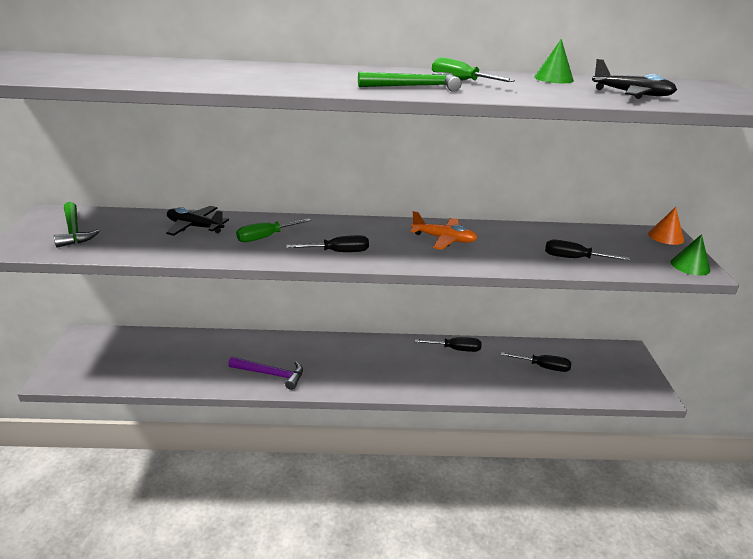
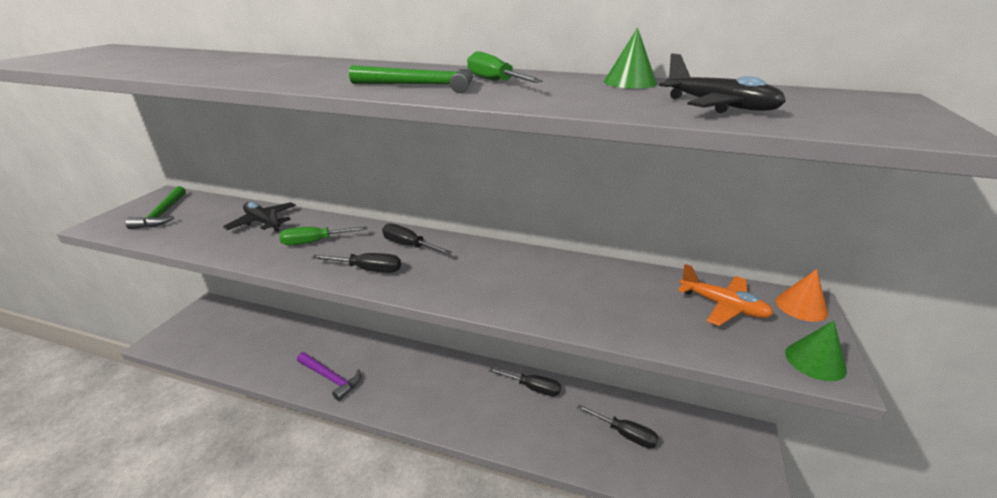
camera: 20 degrees right, 0 degrees up
(444, 239) = (497, 269): orange plane -> orange plane (723, 306)
(574, 258) = (643, 321): black screwdriver -> black screwdriver (409, 246)

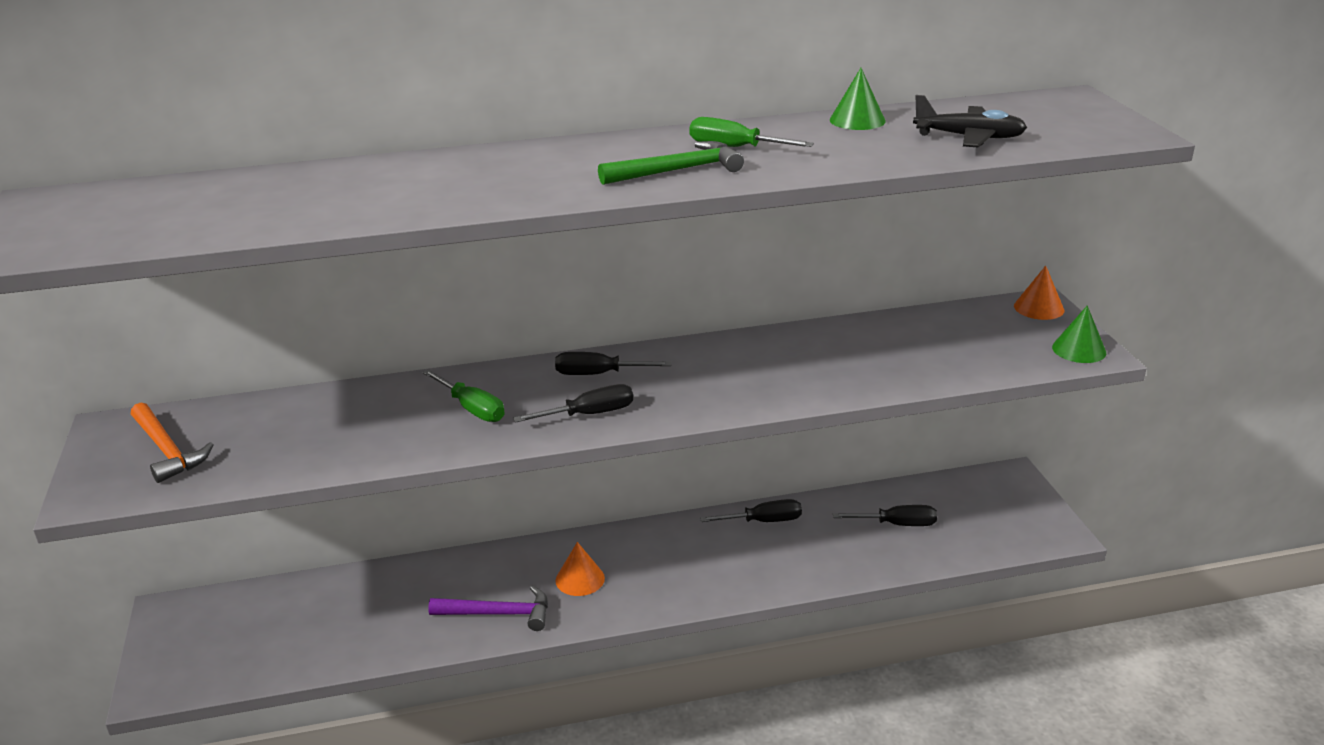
camera: 30 degrees left, 0 degrees up
(162, 214) = (167, 450): green hammer -> orange hammer
(263, 222) = (354, 410): black plane -> none
(315, 242) = (472, 408): green screwdriver -> green screwdriver turned 90 degrees counterclockwise
(392, 377) = (580, 579): none -> orange cone
(723, 306) = (977, 329): orange plane -> none

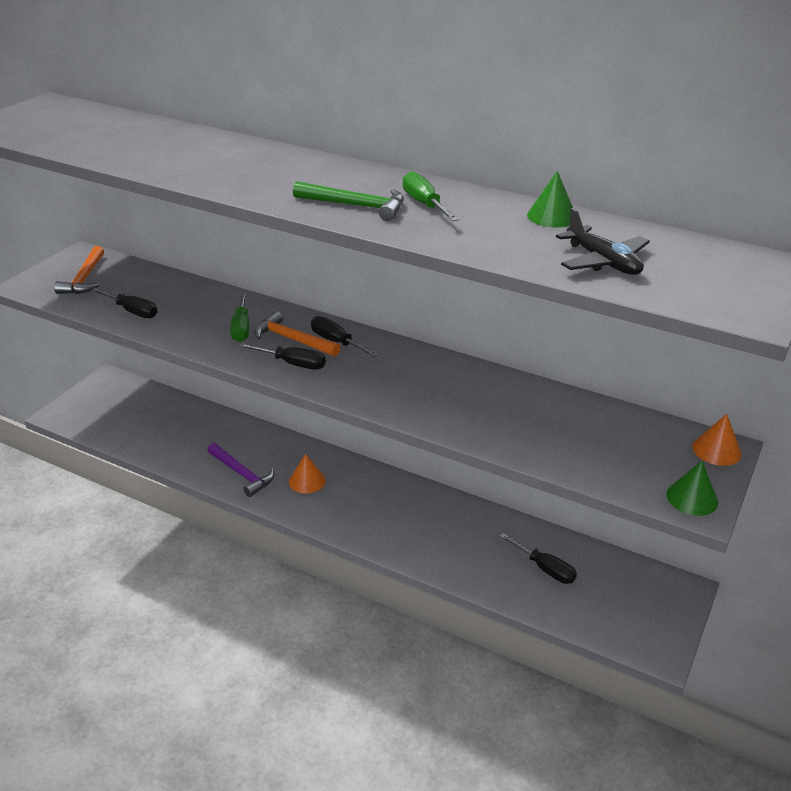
camera: 40 degrees right, 5 degrees up
(549, 393) = (292, 339): none -> orange hammer
(763, 521) = (458, 512): black screwdriver -> black screwdriver (132, 311)

